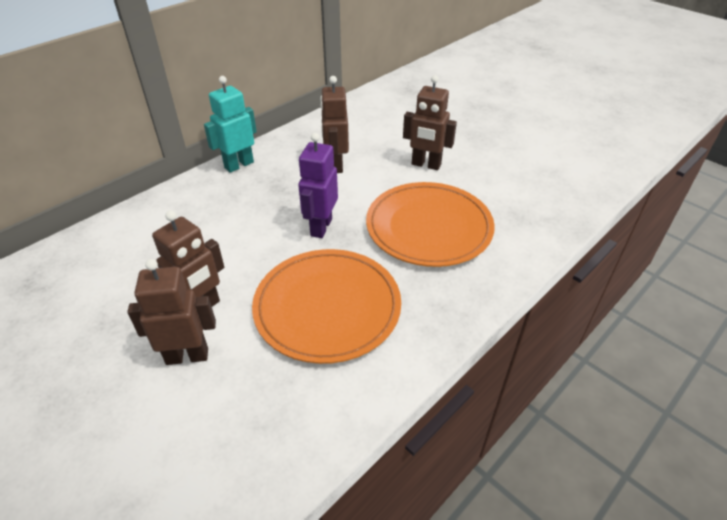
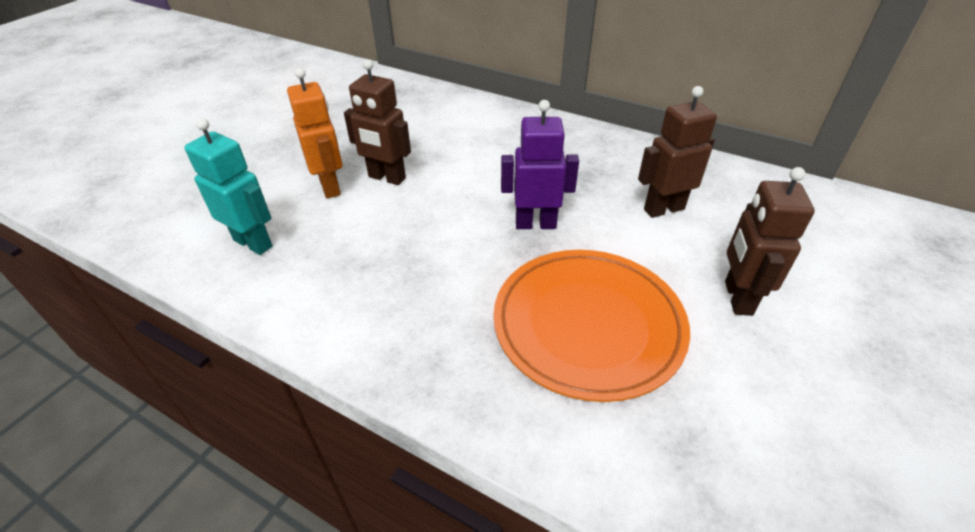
camera: 75 degrees right, 0 degrees up
(187, 356) = (330, 187): brown robot -> orange robot
(239, 165) = (607, 140): turquoise robot -> turquoise robot (253, 243)
(327, 307) = (408, 258): orange plate -> none

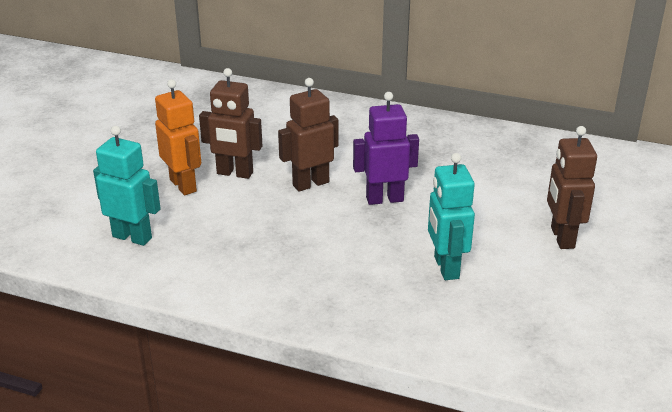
camera: 10 degrees left, 10 degrees down
(588, 325) = (445, 267): orange plate -> turquoise robot
(663, 209) = (494, 178): brown robot -> brown robot (310, 183)

